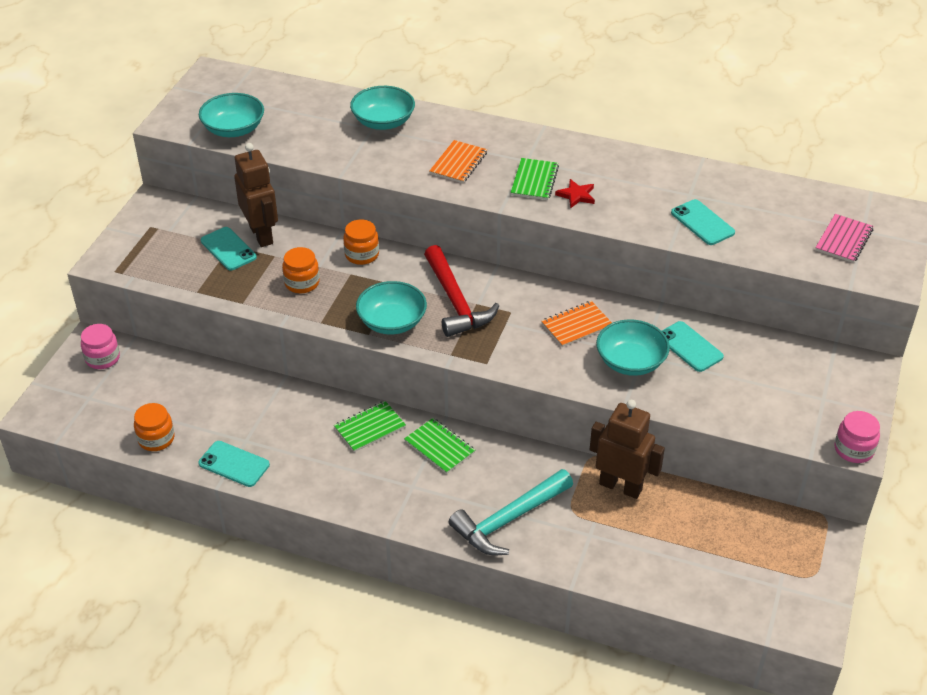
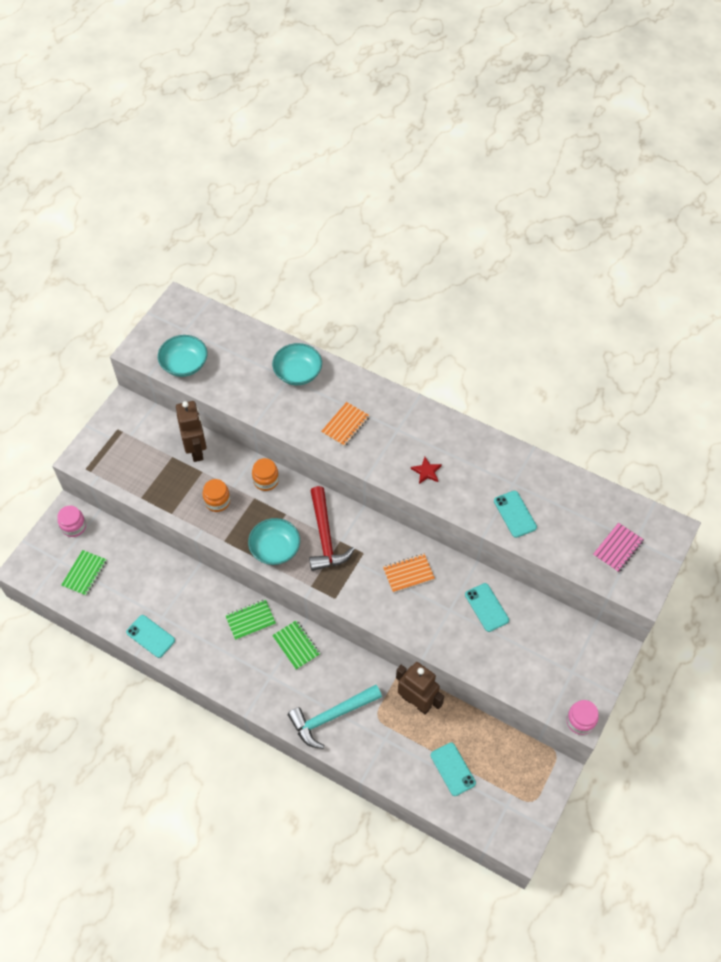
camera: 10 degrees right, 15 degrees up
(156, 439) = (101, 605): orange jar -> none
(228, 249) = (170, 460): turquoise phone -> turquoise phone (452, 769)
(534, 181) = (398, 451): green notebook -> green notebook (84, 573)
(630, 361) = (439, 614): turquoise bowl -> none

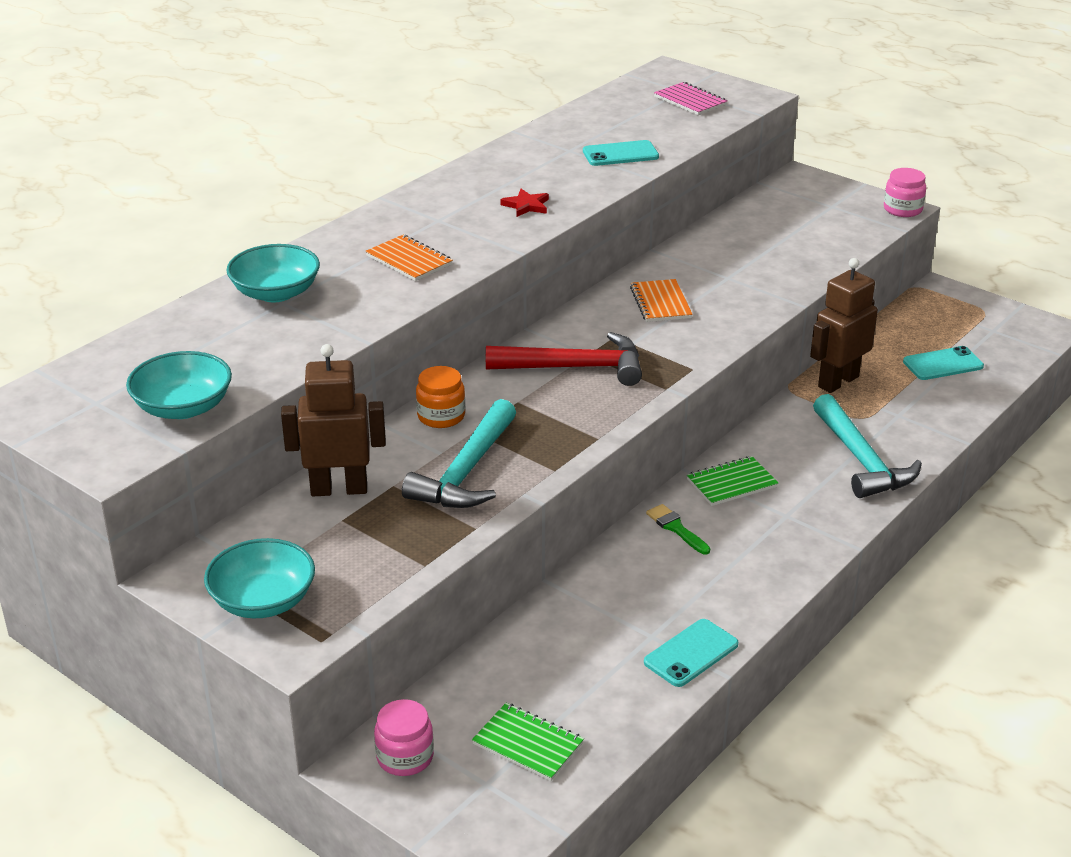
camera: 80 degrees left, 25 degrees down
(217, 501) = (466, 472): orange jar -> turquoise hammer
(250, 620) = (676, 528): green notebook -> green brush
(275, 548) = (585, 417): turquoise bowl -> turquoise bowl (263, 601)
(486, 607) = (728, 250): turquoise phone -> none

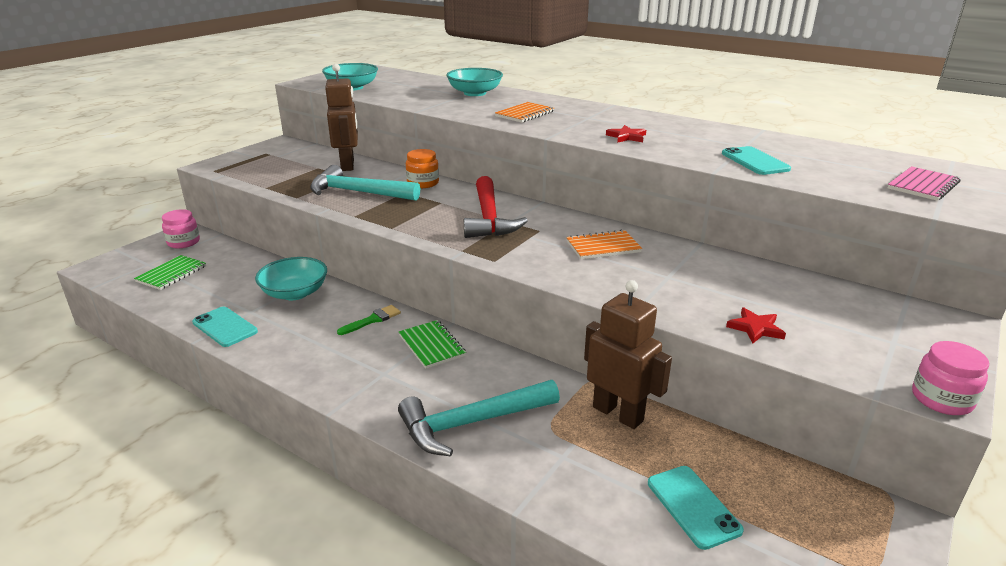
camera: 85 degrees right, 5 degrees down
(263, 601) = (253, 158): turquoise bowl -> turquoise bowl (295, 293)
(818, 254) = (755, 328): none -> red star

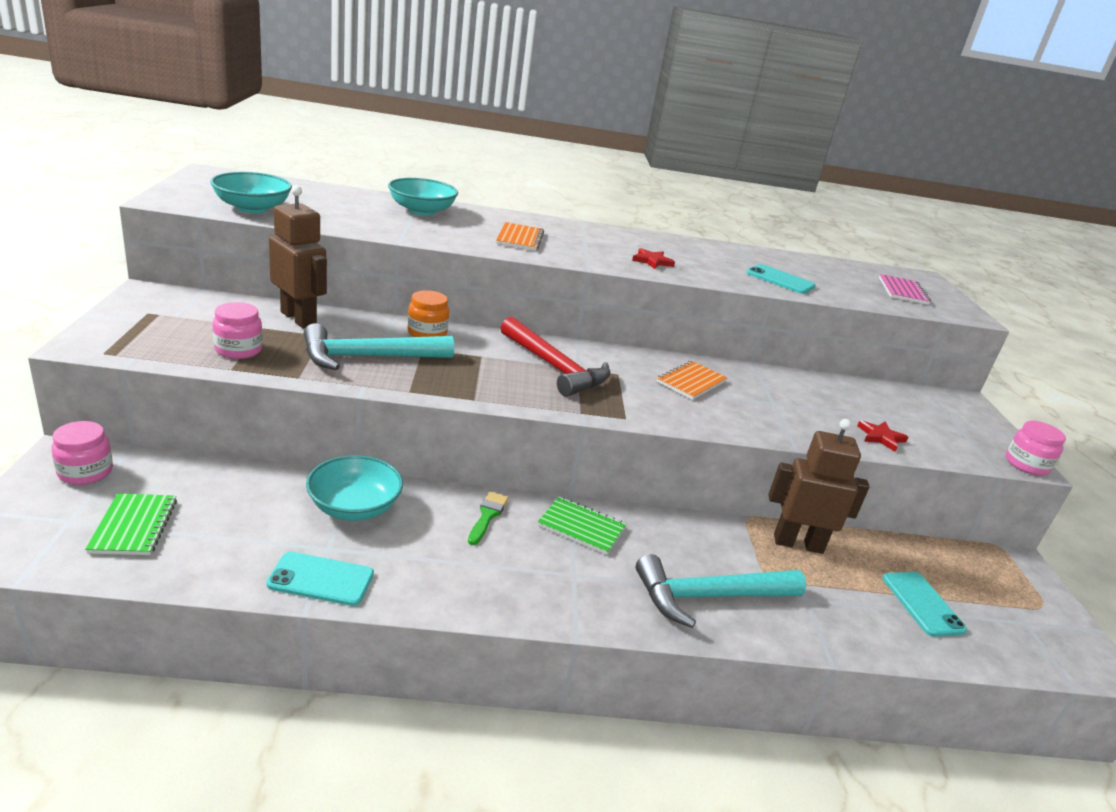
camera: 40 degrees left, 0 degrees up
(285, 178) = (238, 350): none -> pink jar
(471, 423) = (709, 596): turquoise hammer -> turquoise hammer turned 45 degrees clockwise
(693, 506) = (922, 604): turquoise phone -> turquoise phone turned 45 degrees clockwise

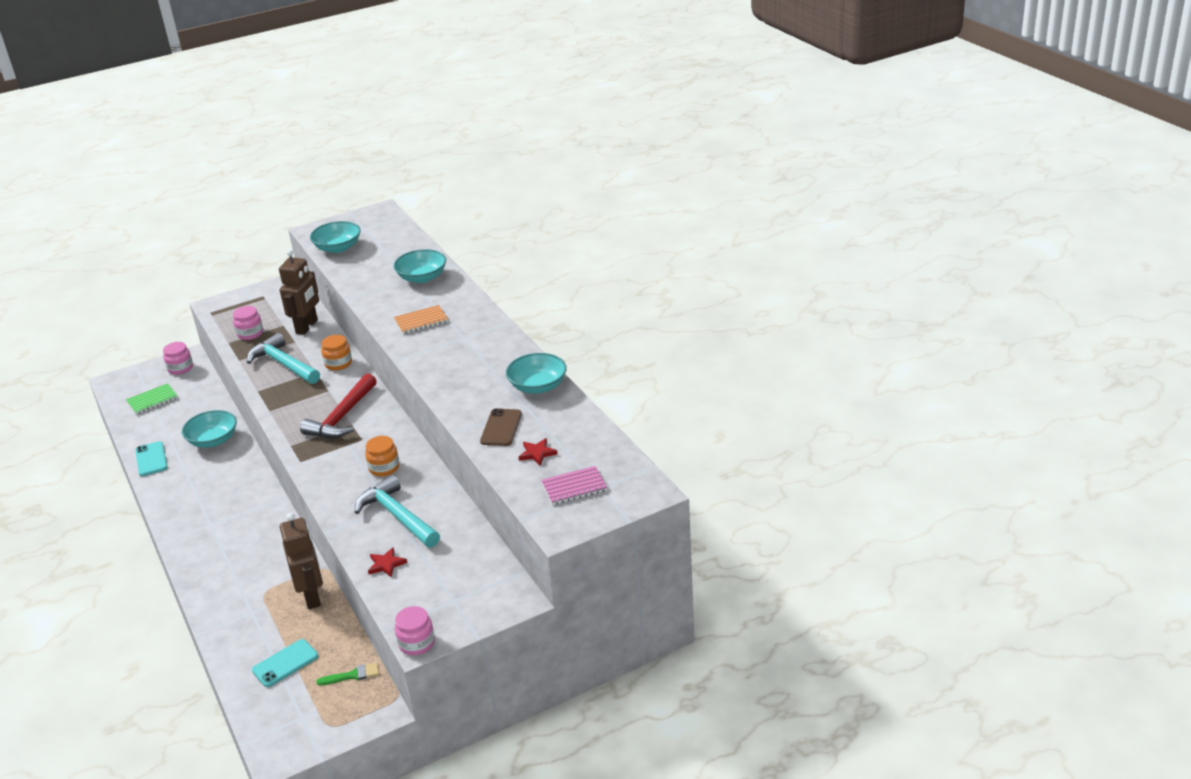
camera: 70 degrees right, 5 degrees up
(487, 516) = (240, 479): green brush -> green brush (352, 675)
(581, 527) = (256, 511): green notebook -> none
(652, 261) = (454, 373): red star -> red star (537, 453)
(691, 382) = (384, 468): orange notebook -> orange jar
(709, 596) = (225, 575): turquoise hammer -> turquoise hammer (397, 516)
(719, 250) = (538, 386): none -> turquoise bowl
(780, 280) = (501, 428): turquoise phone -> brown phone

